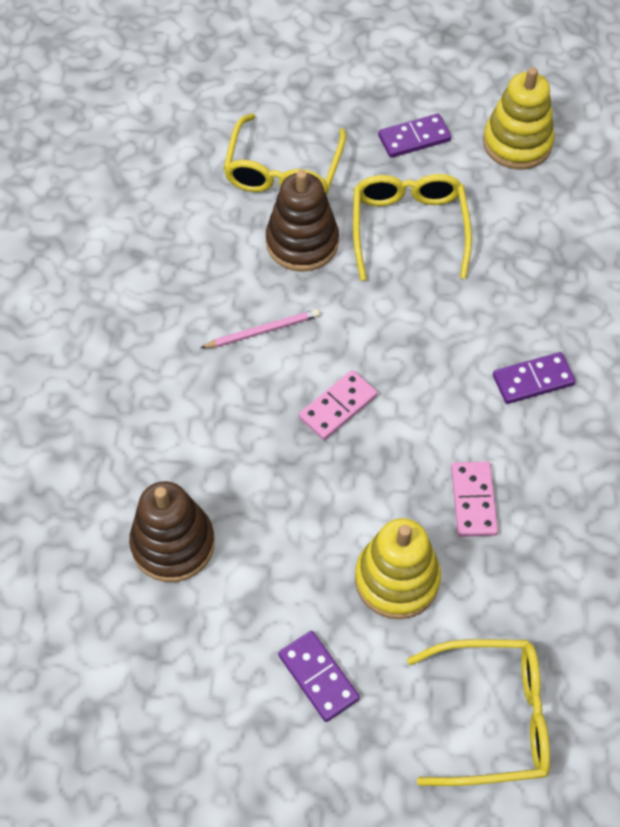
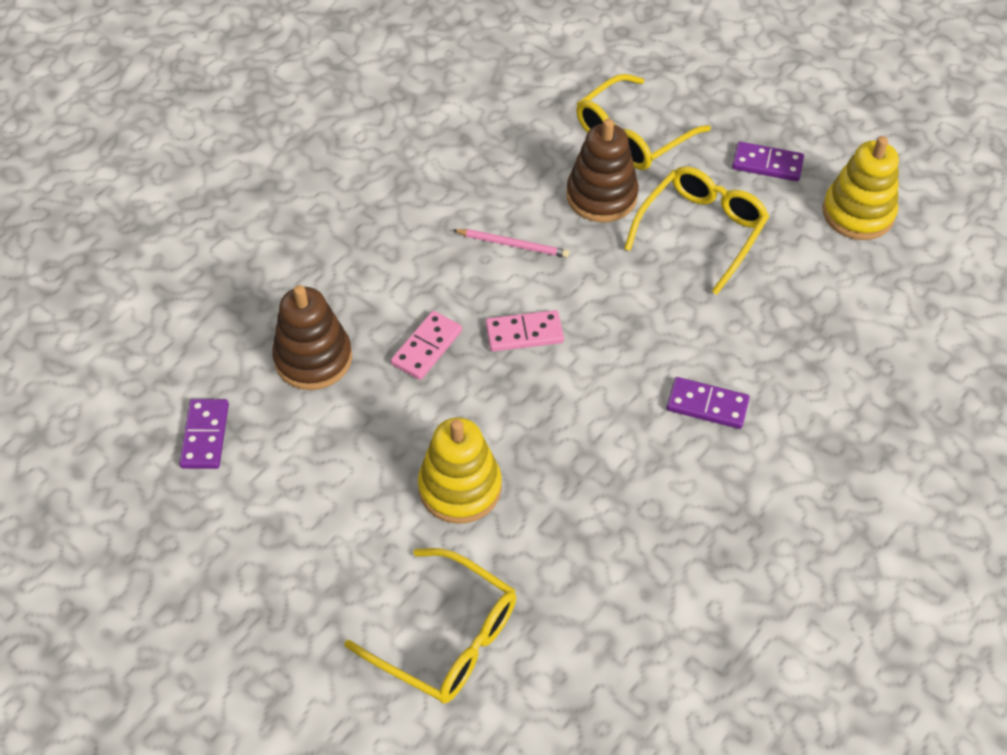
camera: 35 degrees right, 5 degrees down
(318, 677) = (338, 519): purple domino -> purple domino (205, 436)
(473, 500) = (574, 467): pink domino -> pink domino (427, 347)

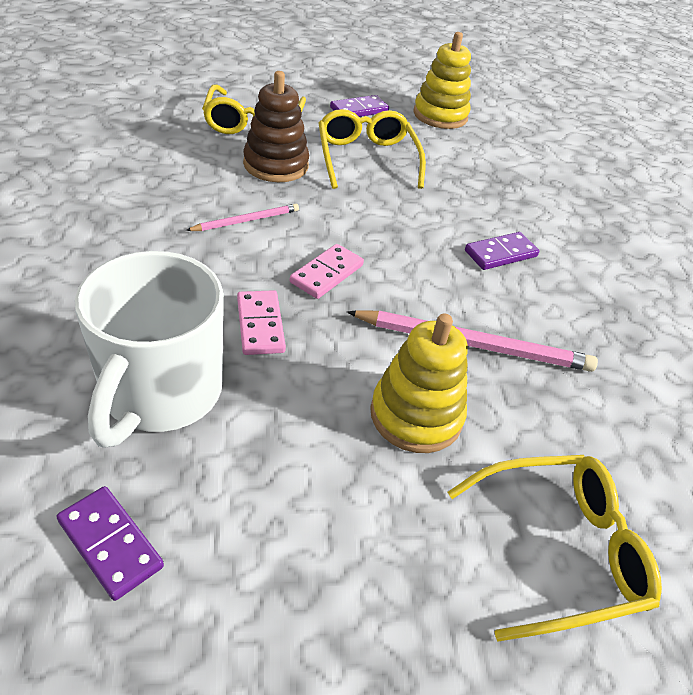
camera: 50 degrees left, 10 degrees down
(313, 358) = (160, 393): brown stacking toy -> white mug
(572, 467) = (474, 344): none -> pink pencil

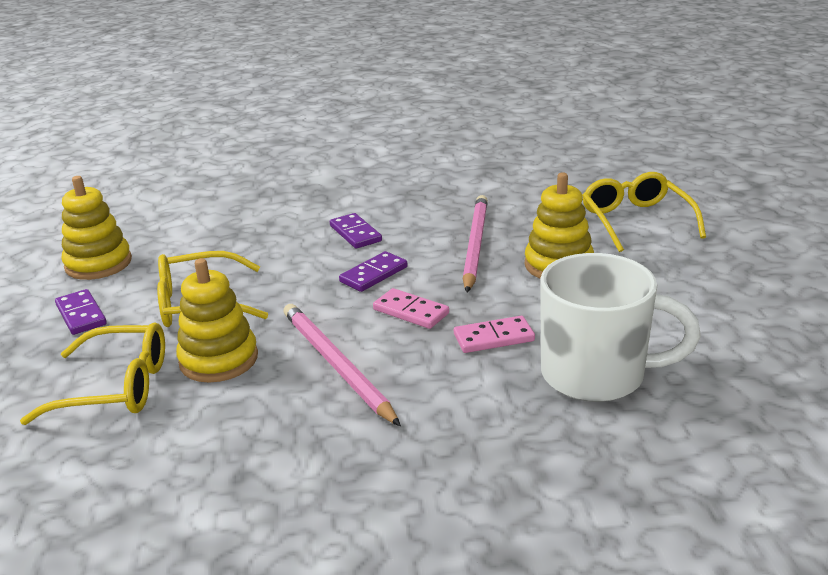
camera: 85 degrees left, 15 degrees down
(110, 543) = (739, 370): purple domino -> purple domino (373, 274)
(246, 220) = (336, 365): pink pencil -> pink pencil, size x1.83
(276, 165) = (219, 359): brown stacking toy -> yellow stacking toy

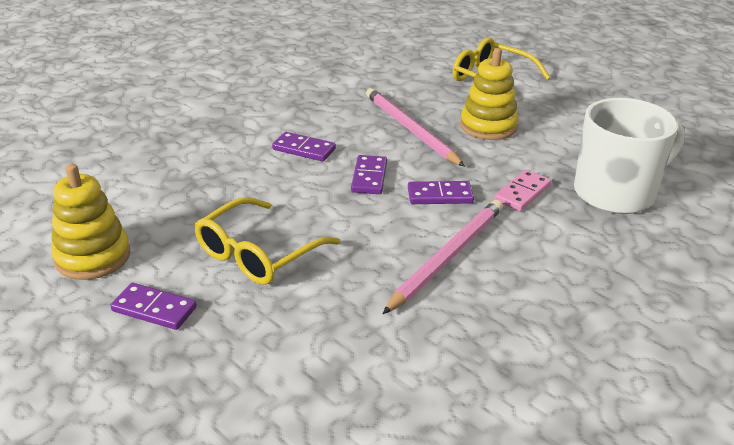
camera: 40 degrees left, 5 degrees up
(117, 387) = (297, 354): yellow glasses -> none
(219, 359) = (350, 292): yellow stacking toy -> none
(336, 365) = (447, 257): pink pencil -> pink pencil turned 105 degrees clockwise
(411, 311) = (440, 195): pink domino -> purple domino

